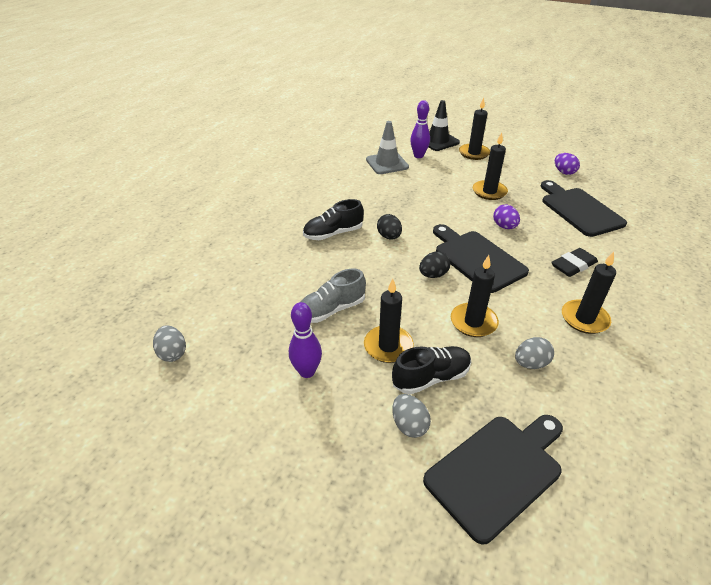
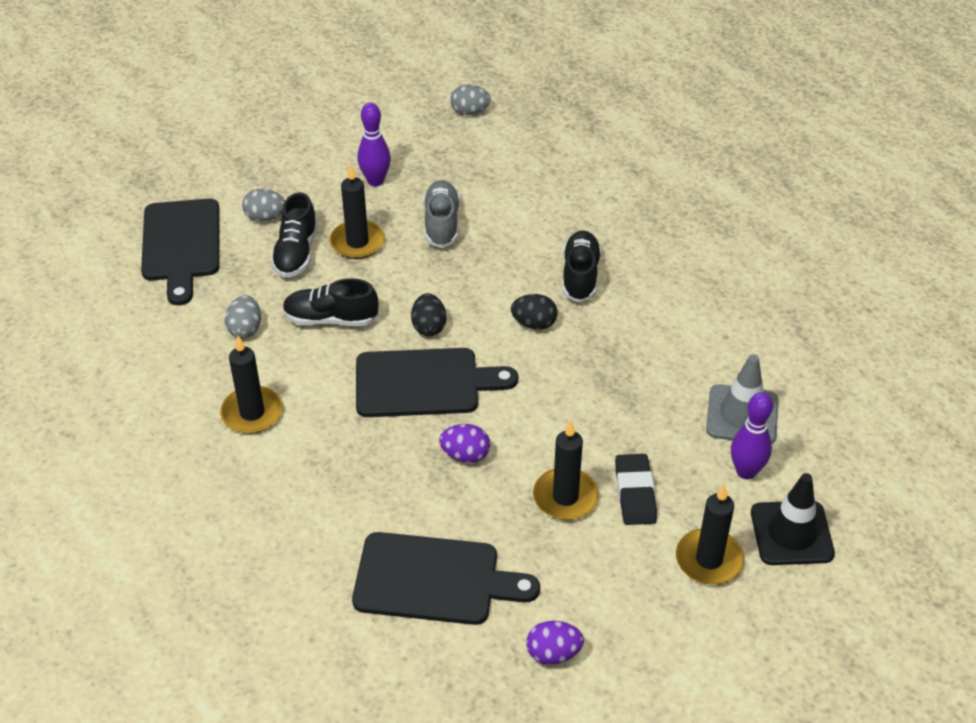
camera: 120 degrees right, 5 degrees up
(473, 322) = (331, 319): black candle -> black shoe
(573, 265) = (333, 471): black eraser -> black eraser (635, 493)

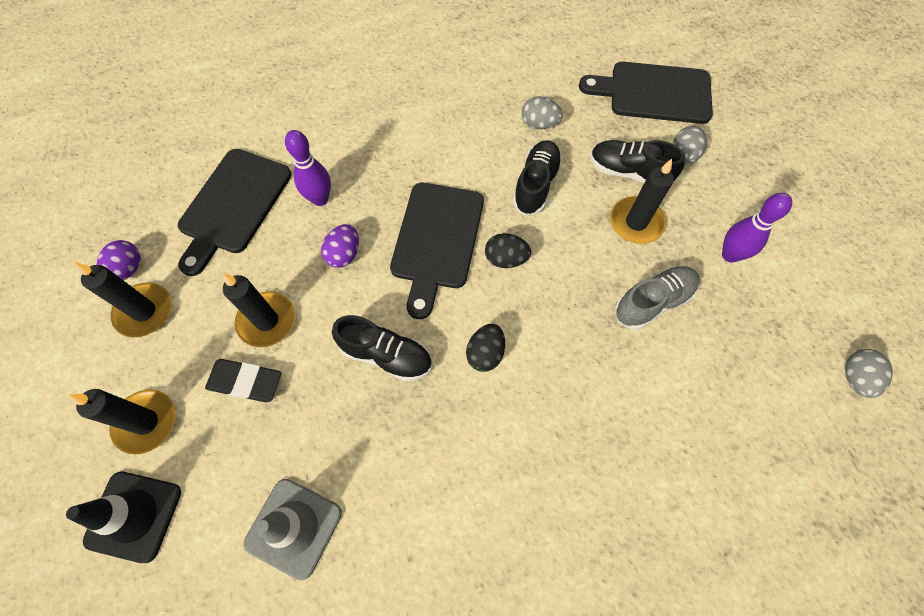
camera: 105 degrees right, 20 degrees up
(252, 413) = (443, 117): black candle -> black candle (144, 311)
(441, 224) = (653, 302): grey shoe -> grey shoe turned 45 degrees counterclockwise
(580, 276) = (545, 421): black shoe -> black shoe (386, 355)
(746, 471) = (223, 500): purple bowling pin -> purple bowling pin (320, 199)

